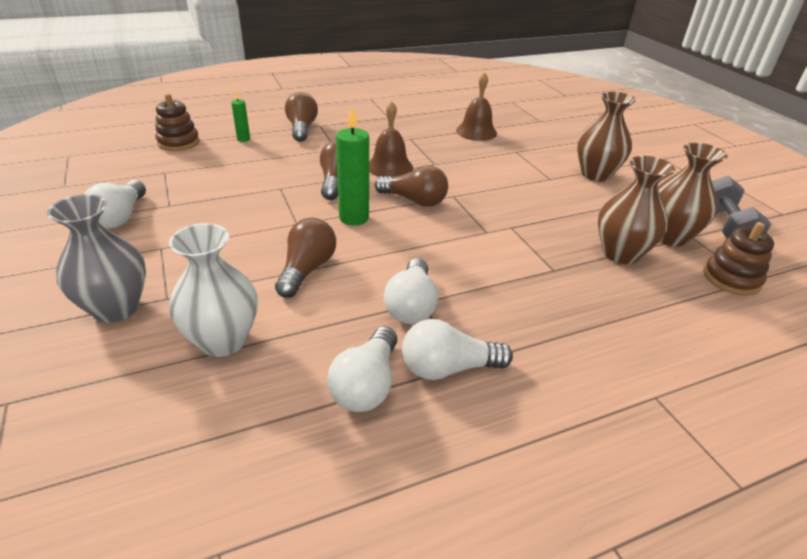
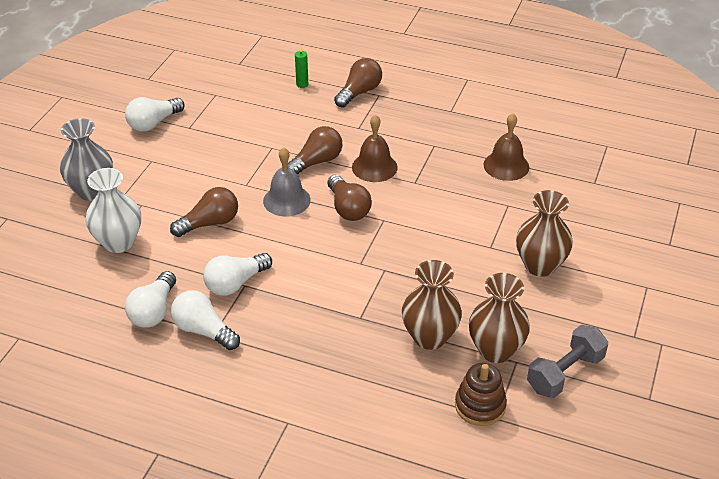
camera: 45 degrees right, 5 degrees up
(178, 142) = (254, 67): brown stacking toy -> none
(354, 218) = (286, 200): green candle -> grey bell
(366, 385) = (154, 311): white light bulb -> white light bulb turned 45 degrees counterclockwise

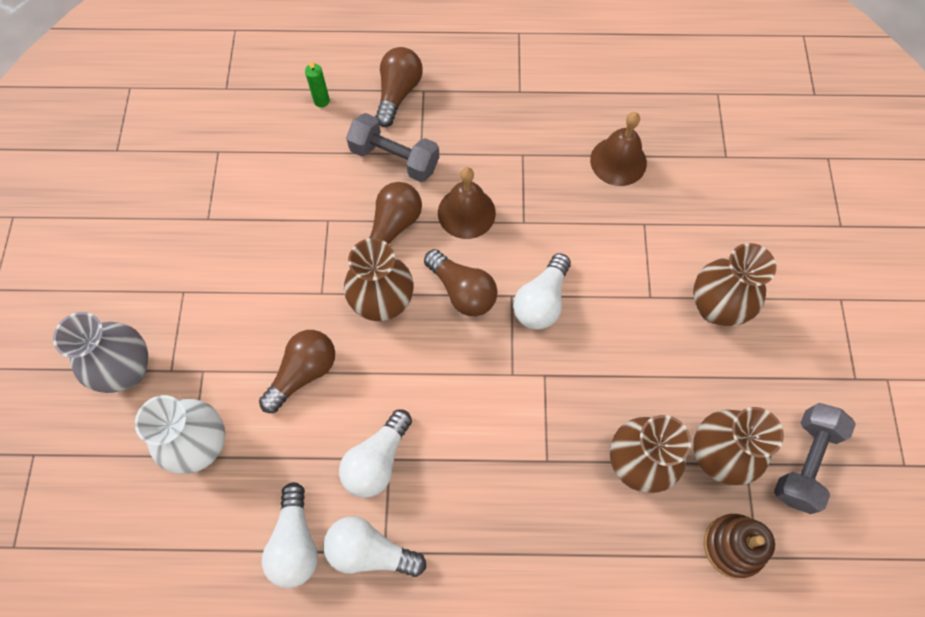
camera: 20 degrees left, 25 degrees up
(153, 123) = (158, 226): white light bulb -> white light bulb (541, 301)
(286, 200) = (383, 302): grey bell -> brown vase
(338, 126) = (394, 158): none -> grey dumbbell

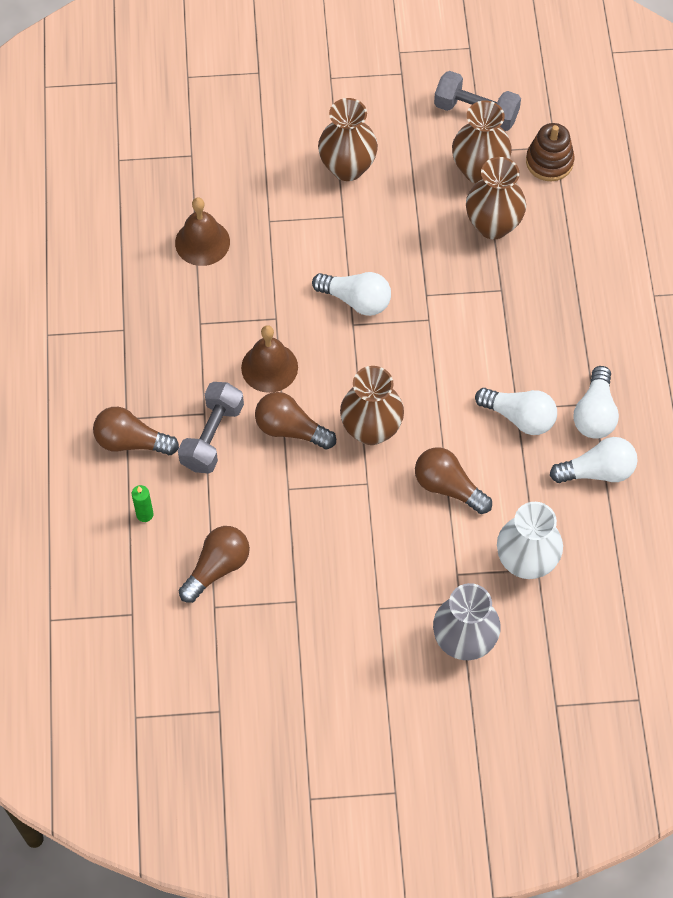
camera: 95 degrees left, 5 degrees down
(462, 291) = (352, 364): brown light bulb -> brown light bulb (217, 568)

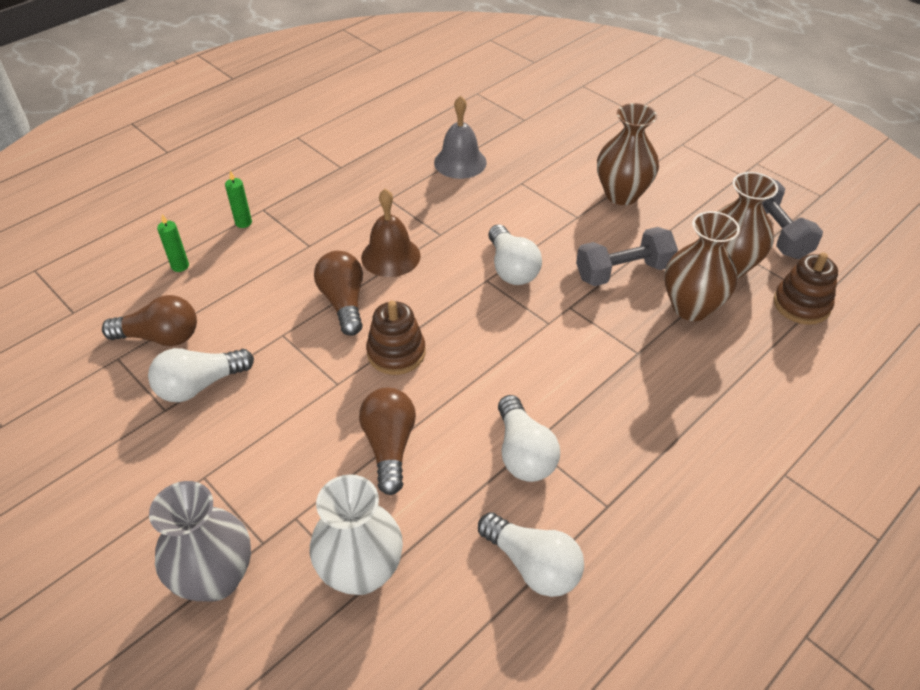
camera: 50 degrees right, 15 degrees down
(131, 441) = (243, 223): brown light bulb -> green candle
(202, 242) = (460, 162): brown bell -> grey bell
(212, 436) = (291, 261): grey dumbbell -> grey dumbbell (623, 272)
(371, 429) = (396, 353): brown vase -> brown stacking toy
(595, 414) = (596, 515): white light bulb -> white light bulb (200, 385)

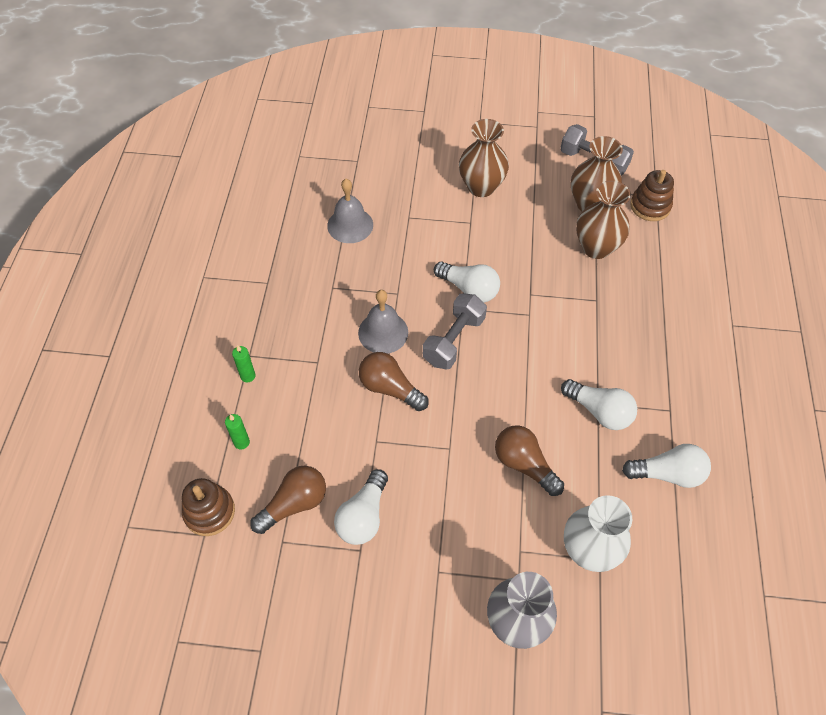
camera: 40 degrees left, 10 degrees up
(390, 256) = (383, 332): brown bell -> grey bell
(396, 353) = (462, 400): brown stacking toy -> brown stacking toy (209, 512)
(623, 272) = (536, 247): grey dumbbell -> grey dumbbell (453, 340)

